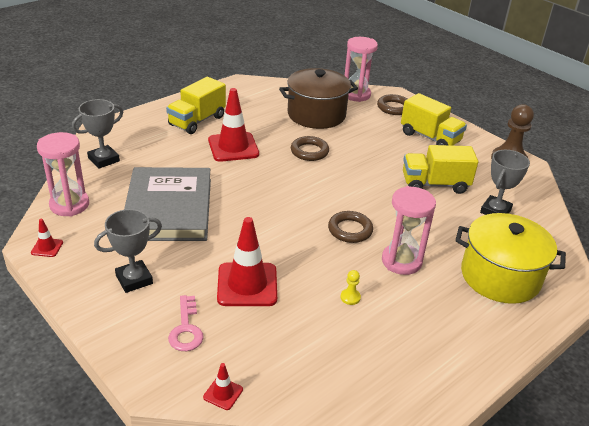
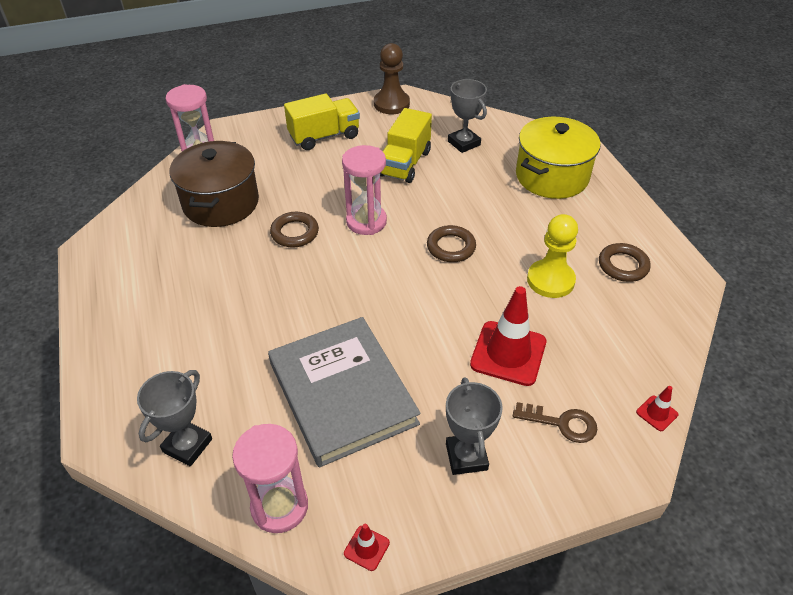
camera: 65 degrees left, 10 degrees up
(103, 159) = (187, 445): grey trophy -> grey trophy turned 45 degrees clockwise
(168, 208) = (342, 393): grey book -> grey book turned 45 degrees clockwise
(186, 329) = (562, 423): pink key -> brown key
(197, 121) = (156, 317): yellow truck -> none
(233, 147) = (244, 297): red traffic cone -> none
(350, 297) = (550, 280): yellow pawn -> yellow pawn, size x2.31
(394, 107) = (249, 139): brown ring -> brown ring (623, 265)
(401, 261) = (511, 228): pink hourglass -> pink hourglass (366, 221)

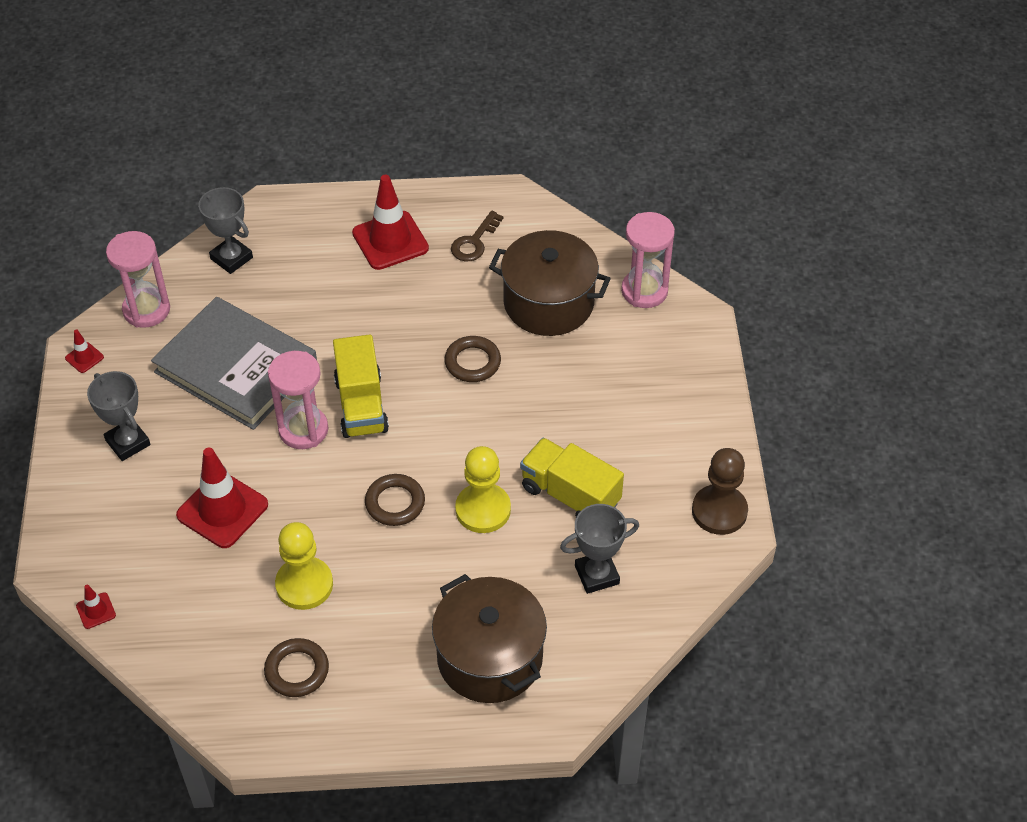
camera: 105 degrees right, 5 degrees up
(153, 316) = (390, 241): none -> red traffic cone
(324, 136) = (657, 419): yellow truck -> yellow truck (361, 405)
(342, 393) = (236, 367): grey book -> grey book turned 45 degrees clockwise
(366, 221) = (468, 431): pink hourglass -> pink hourglass (303, 430)
(436, 201) = (483, 509): none -> yellow pawn
(466, 456) = (128, 443): grey trophy -> grey trophy turned 45 degrees clockwise
(552, 176) = (489, 658): yellow pot -> brown pot
(562, 423) = (124, 526): brown key -> brown key (474, 242)

